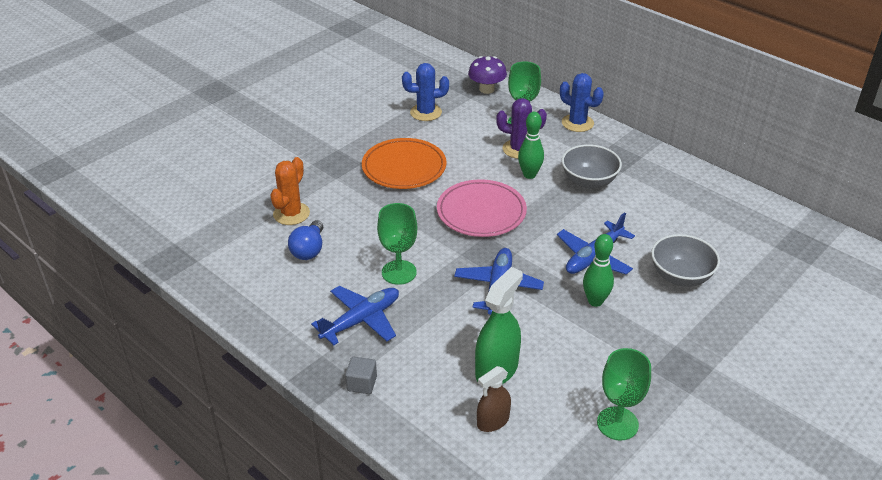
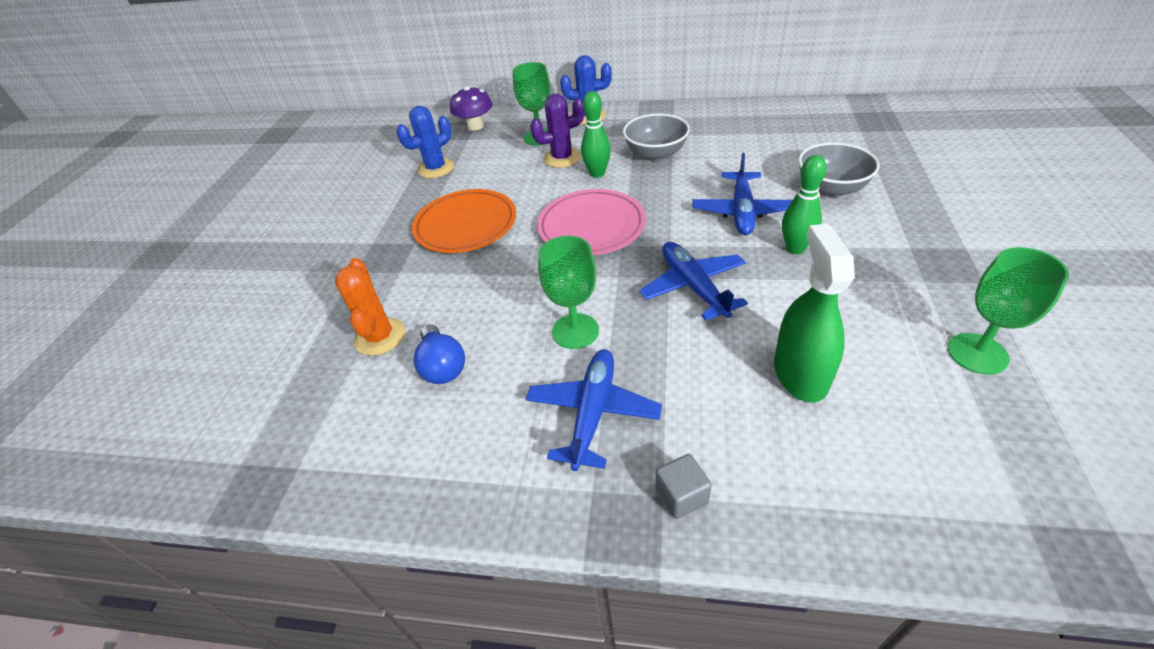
camera: 30 degrees left, 5 degrees up
(493, 421) = (873, 437): brown spray bottle -> none

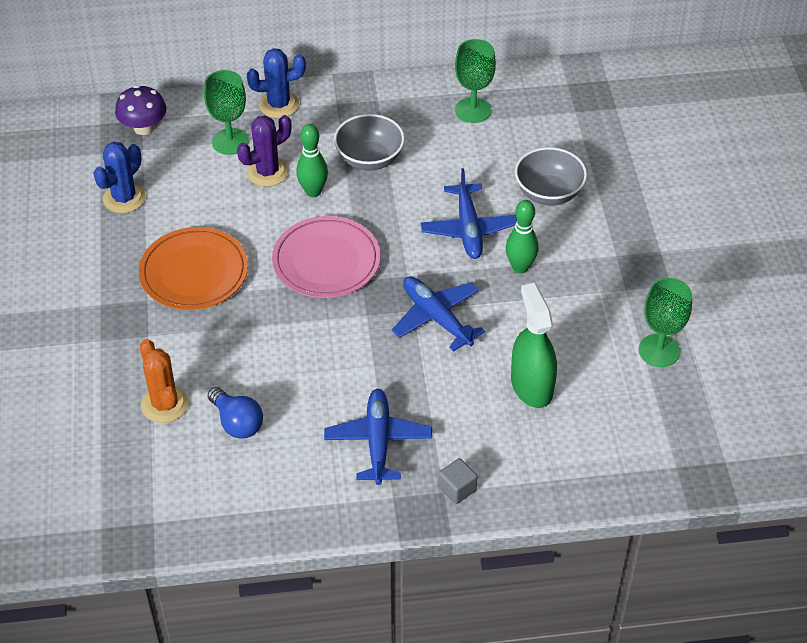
camera: 20 degrees left, 5 degrees up
(575, 331) = (343, 374): green goblet -> green goblet (473, 110)

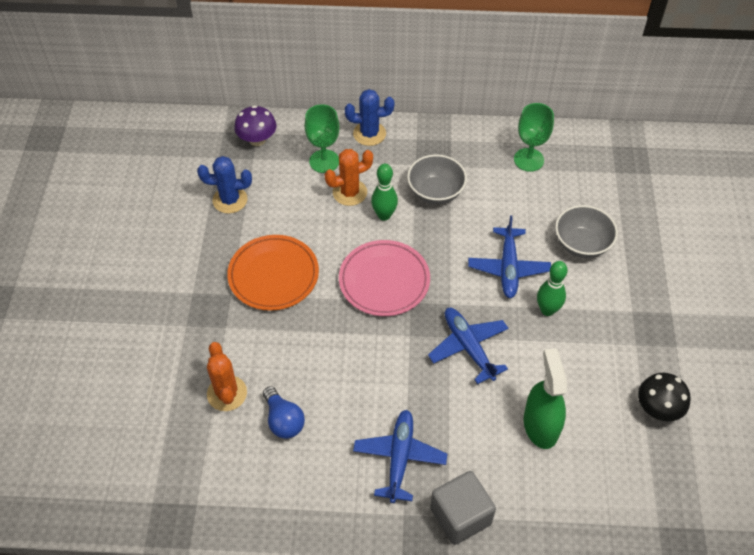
camera: 10 degrees right, 5 degrees up
(124, 198) = (230, 200): blue cactus -> blue cactus turned 45 degrees clockwise
(267, 172) = (349, 192): purple cactus -> orange cactus
(457, 489) = (460, 516): grey cube -> grey cube, size x1.86
(659, 350) = (658, 408): green goblet -> black mushroom

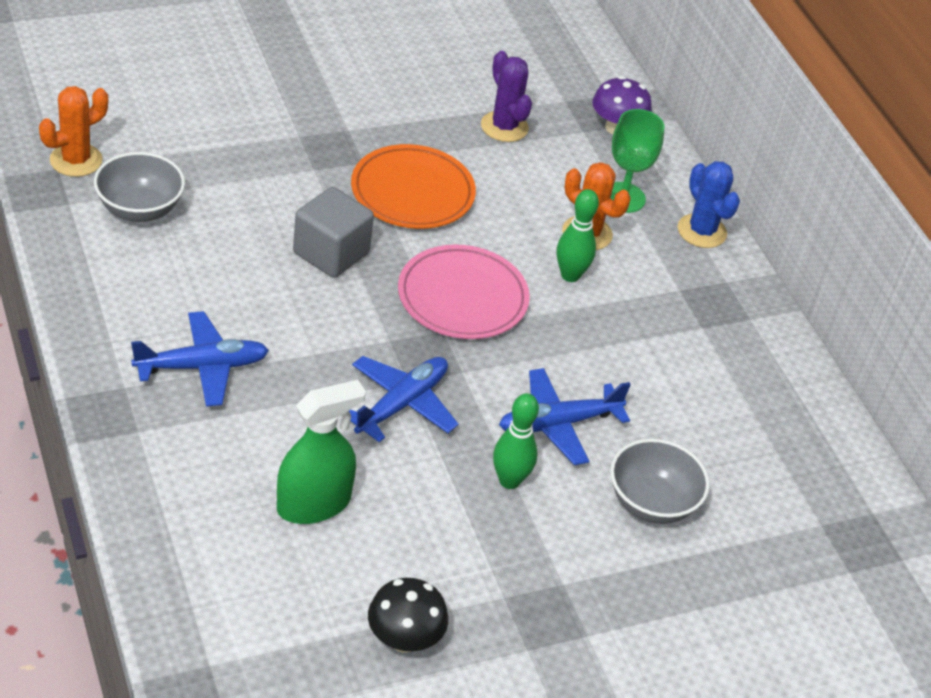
camera: 60 degrees right, 10 degrees down
(227, 393) = (223, 192): orange cactus -> orange cactus (76, 160)
(230, 200) = (504, 127): blue cactus -> purple cactus
(283, 420) = (208, 249): blue light bulb -> none
(435, 192) = (643, 320): grey bowl -> grey bowl (139, 209)
(460, 516) = (143, 443): grey cube -> grey cube (331, 253)
(528, 160) = (773, 413): green goblet -> none

